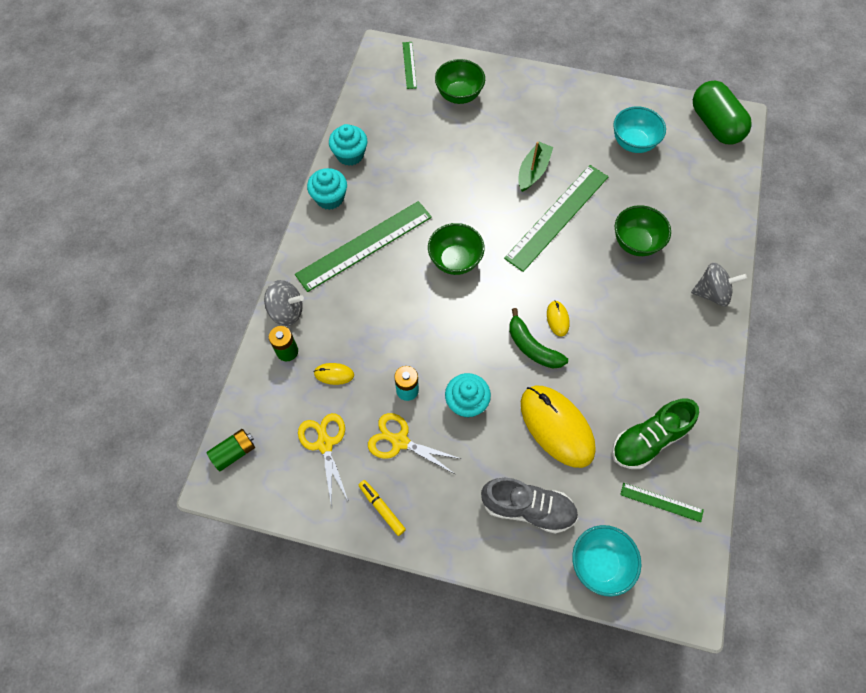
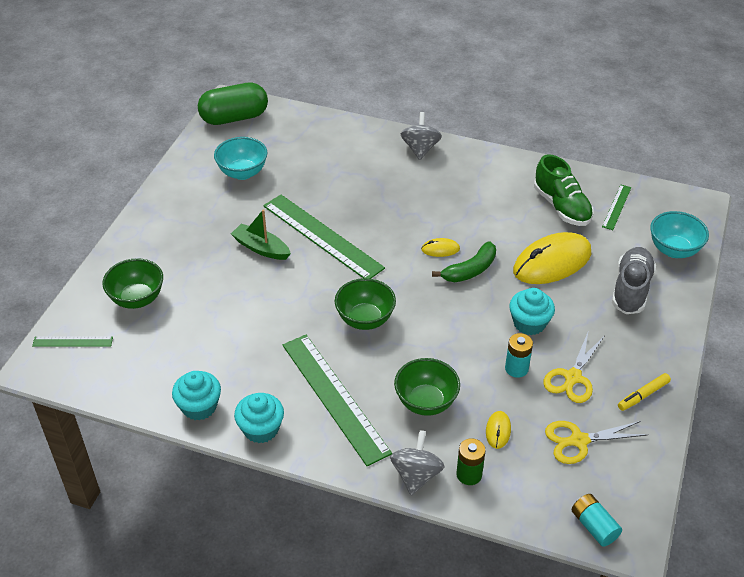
camera: 85 degrees left, 20 degrees down
(234, 452) = (594, 526): green battery -> turquoise battery
(635, 243) = (361, 187): green bowl -> green bowl (426, 402)

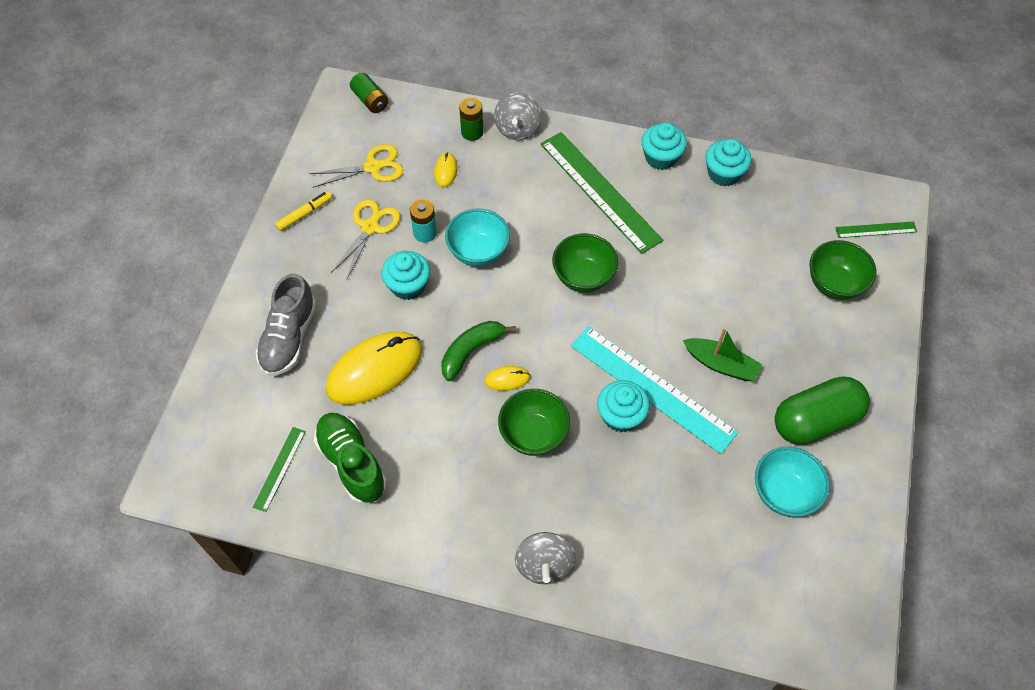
camera: 175 degrees right, 15 degrees up
(234, 117) = (835, 615): green capsule -> green capsule (815, 420)
(322, 236) = (652, 388): green ruler -> turquoise ruler
(351, 221) = (620, 415): none -> turquoise cupcake
(426, 402) = (513, 192): green bowl -> green bowl (533, 434)
(594, 526) = (370, 100): turquoise battery -> green battery
(674, 250) = (224, 400): turquoise bowl -> turquoise bowl (478, 252)

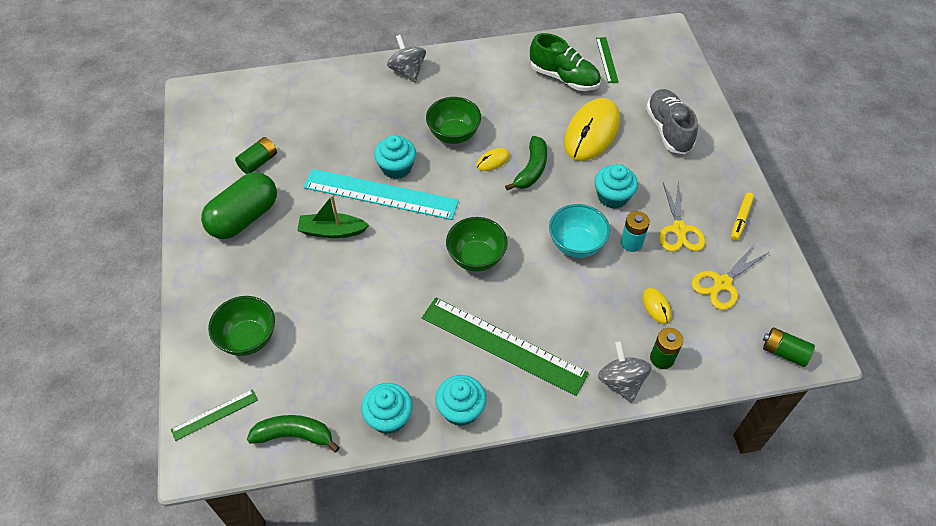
camera: 155 degrees right, 5 degrees down
(783, 493) = (258, 162): turquoise bowl -> green battery
(808, 189) = (294, 435): none -> green banana

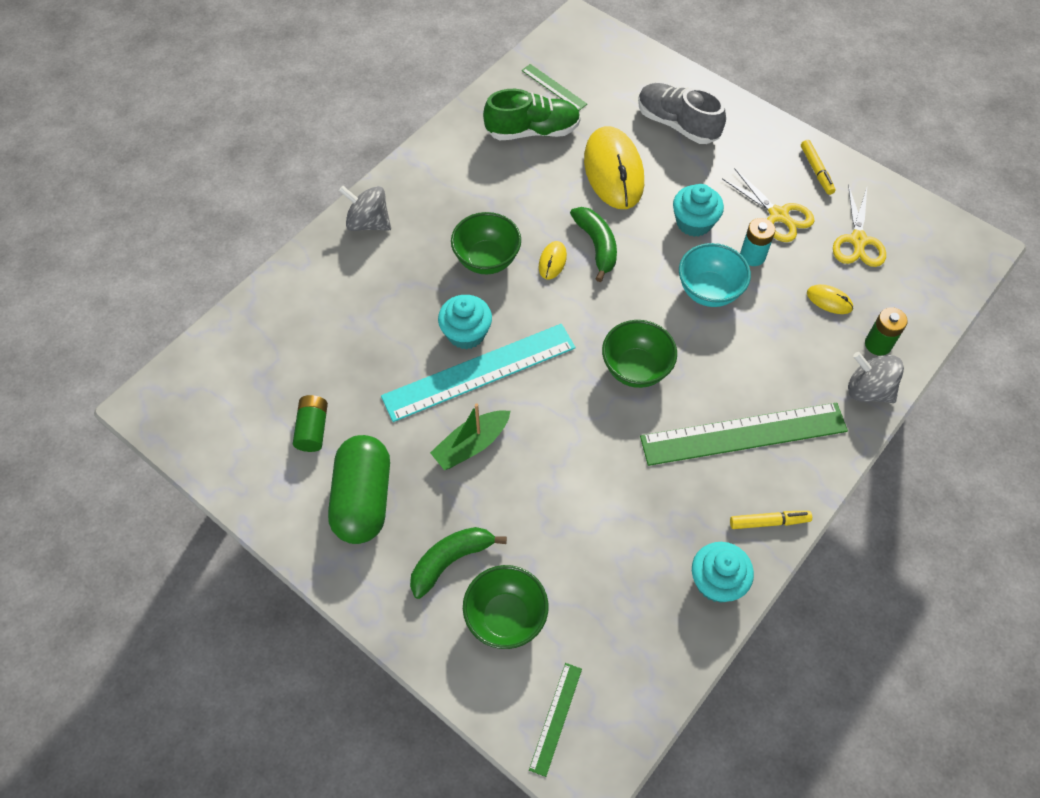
camera: 40 degrees left, 5 degrees up
(294, 435) = (652, 671): green banana -> green banana (451, 560)
(461, 409) = (769, 522): turquoise cupcake -> yellow marker
(784, 352) = (958, 267): green battery -> none

